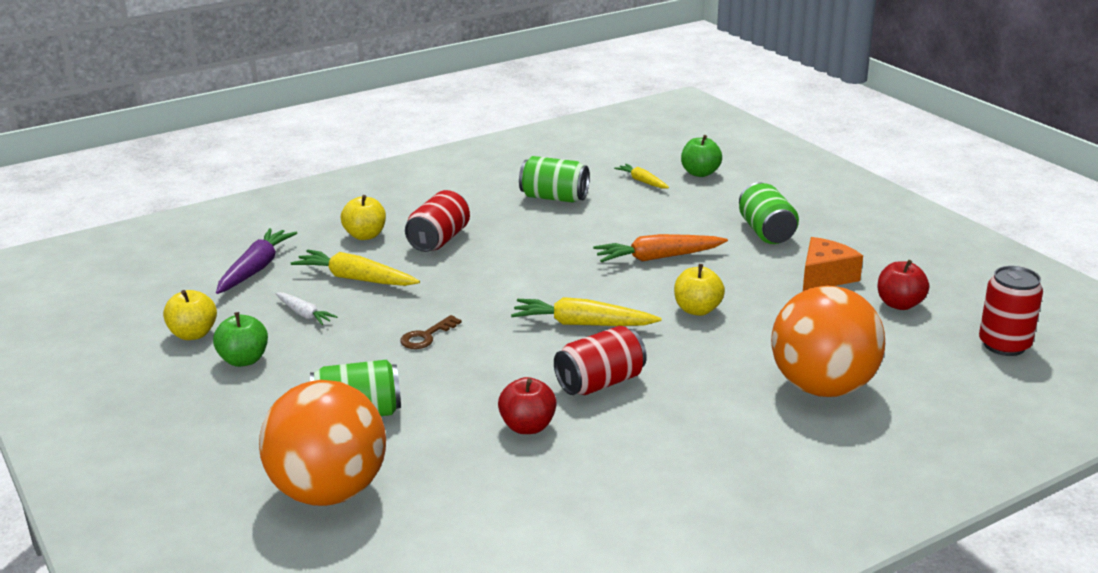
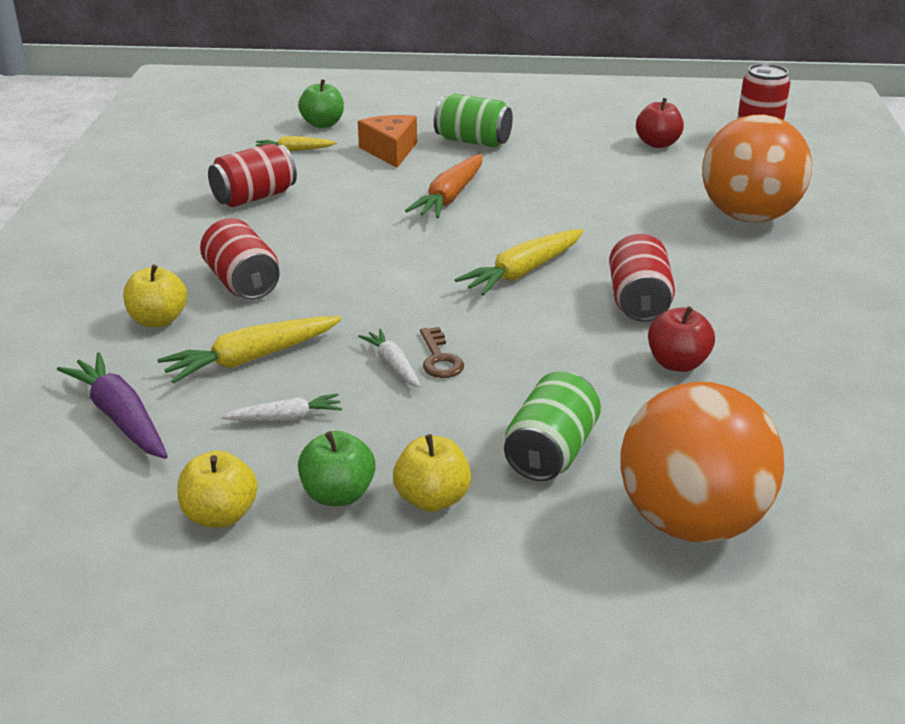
camera: 55 degrees left, 5 degrees up
(400, 324) = (393, 365): none -> white carrot
(554, 198) = (254, 197): green can -> red can
(697, 310) = (566, 215): yellow apple -> yellow apple (432, 499)
(825, 277) = (579, 150): orange cheese -> orange cheese (390, 151)

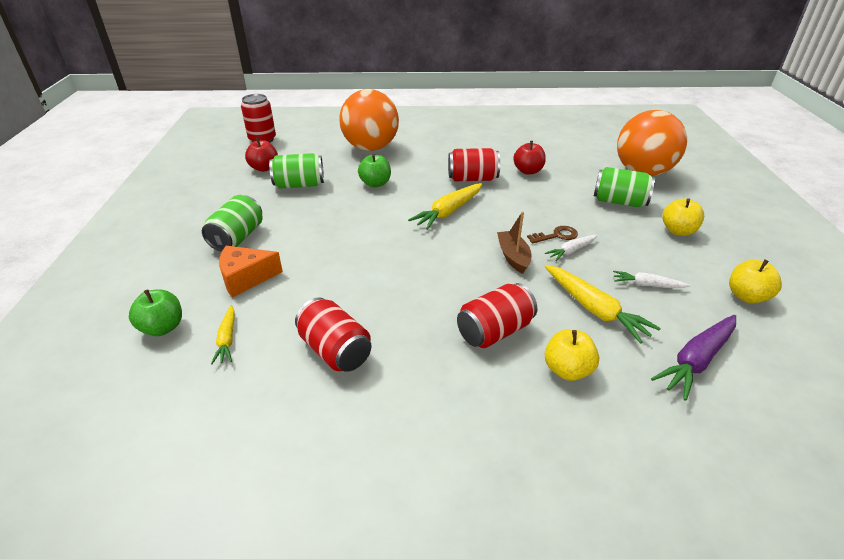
camera: 95 degrees left, 5 degrees up
(286, 418) = (647, 285): white carrot -> white carrot turned 60 degrees counterclockwise
(338, 495) = (697, 258): green apple -> green apple (375, 183)
(390, 313) = (513, 257): none -> brown boat
(450, 197) = (341, 243): orange carrot -> none
(522, 272) = (448, 212): yellow carrot -> yellow carrot turned 90 degrees clockwise
(607, 168) = (299, 185): none -> green can

